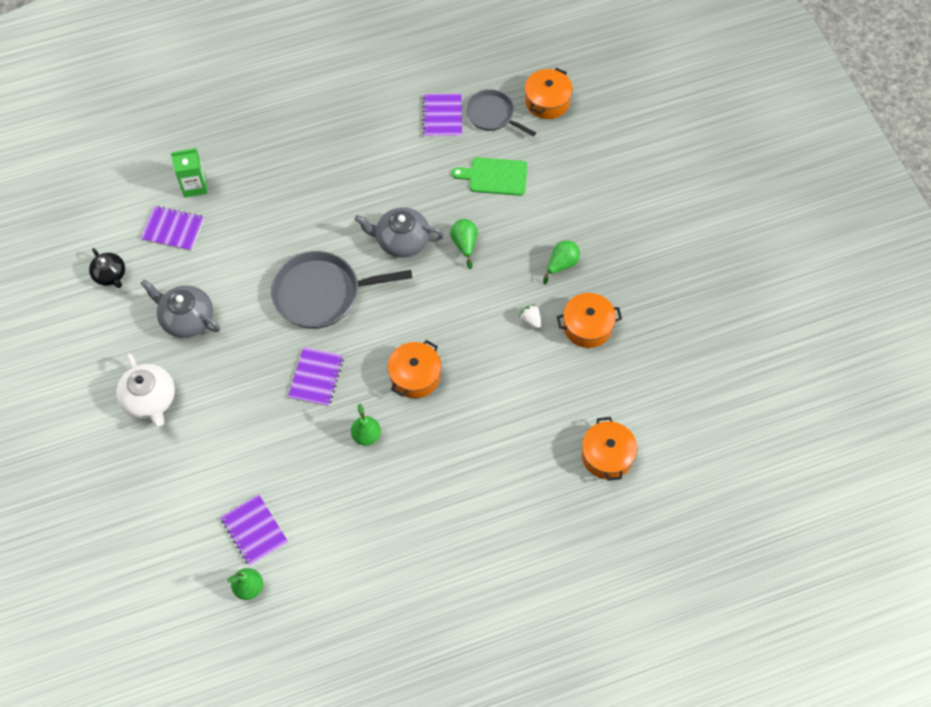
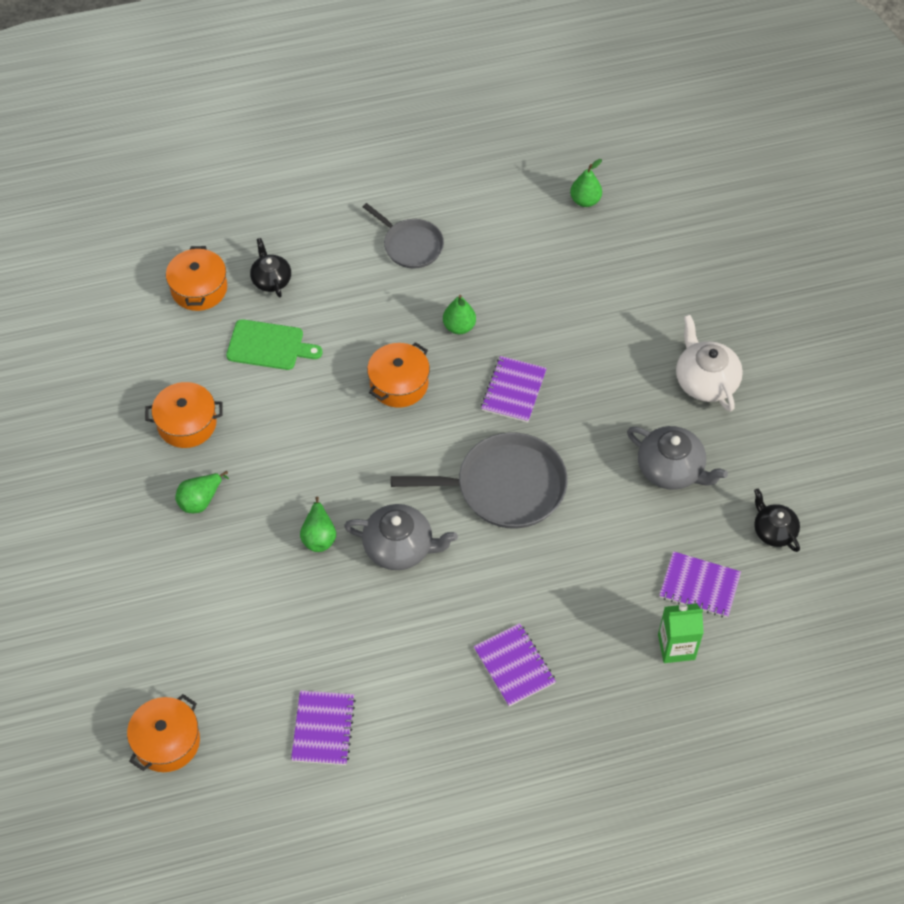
camera: 175 degrees left, 5 degrees down
(254, 531) = (581, 247): purple notebook -> purple notebook (514, 666)
(492, 115) = (251, 725): grey pan -> grey pan (410, 245)
(495, 177) = (263, 628): green cutting board -> green cutting board (269, 345)
(530, 320) = (253, 435): white strawberry -> none
(543, 471) = (271, 280): none -> black teapot

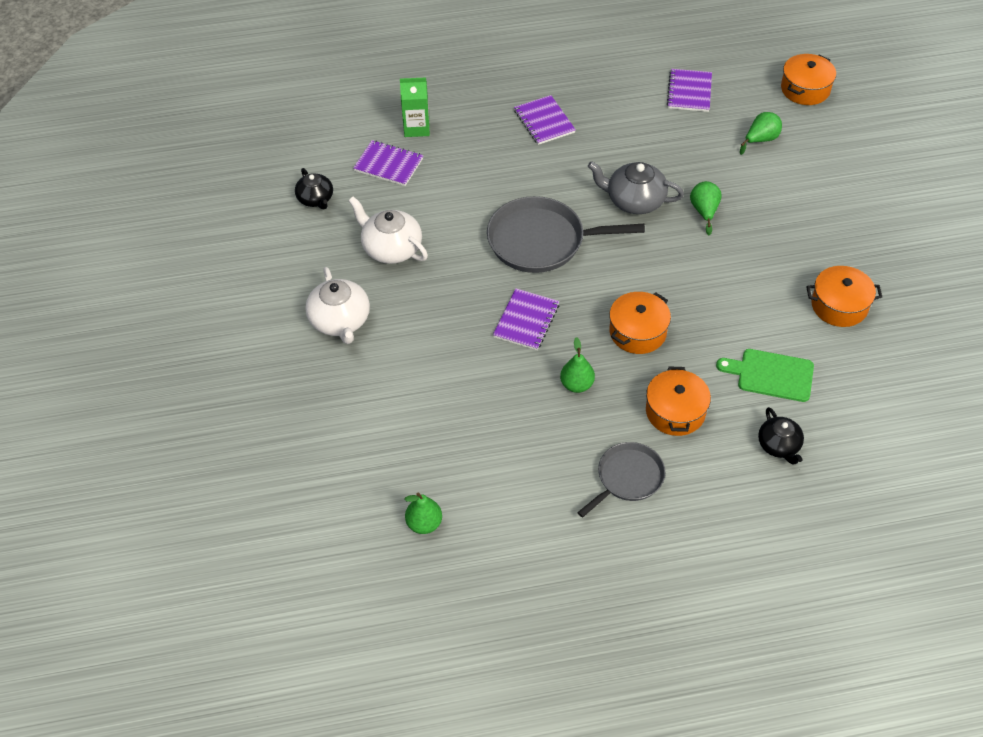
camera: 175 degrees left, 5 degrees down
(199, 289) = (856, 439): orange pot -> orange pot (675, 411)
(200, 500) = (812, 242): green pear -> green pear (760, 140)
(410, 245) = (627, 478): grey pan -> grey pan turned 90 degrees clockwise
(671, 469) = (391, 248): grey teapot -> white teapot

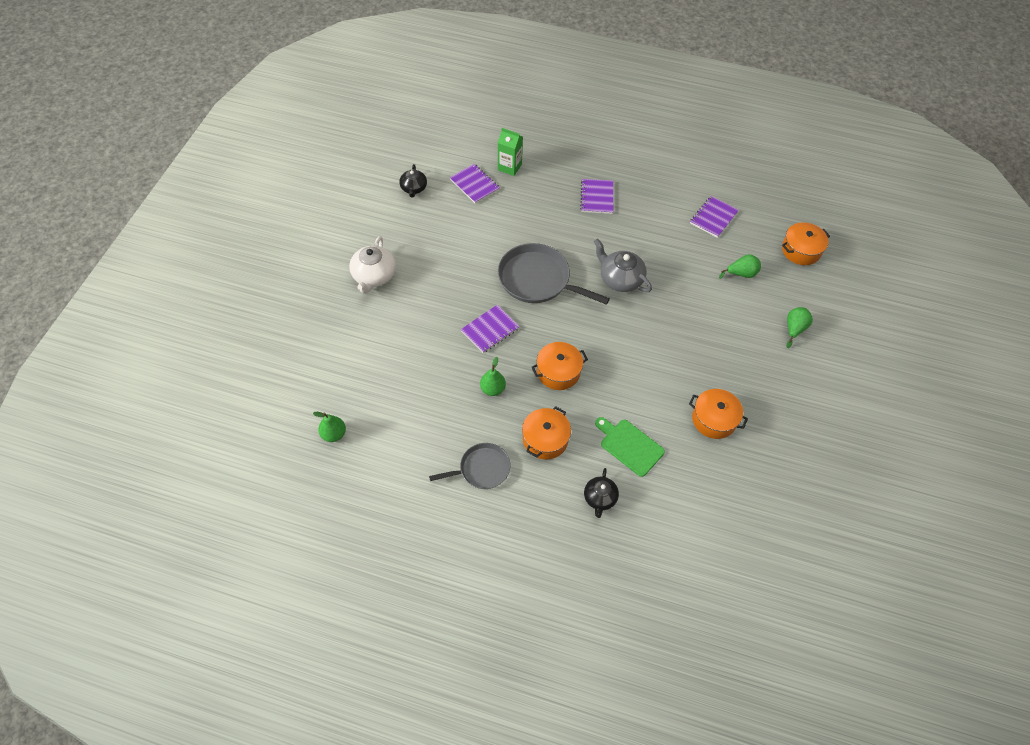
camera: 25 degrees right, 5 degrees up
(391, 248) = (438, 242): white teapot -> none
(704, 211) = (664, 308): green pear -> green pear (794, 329)

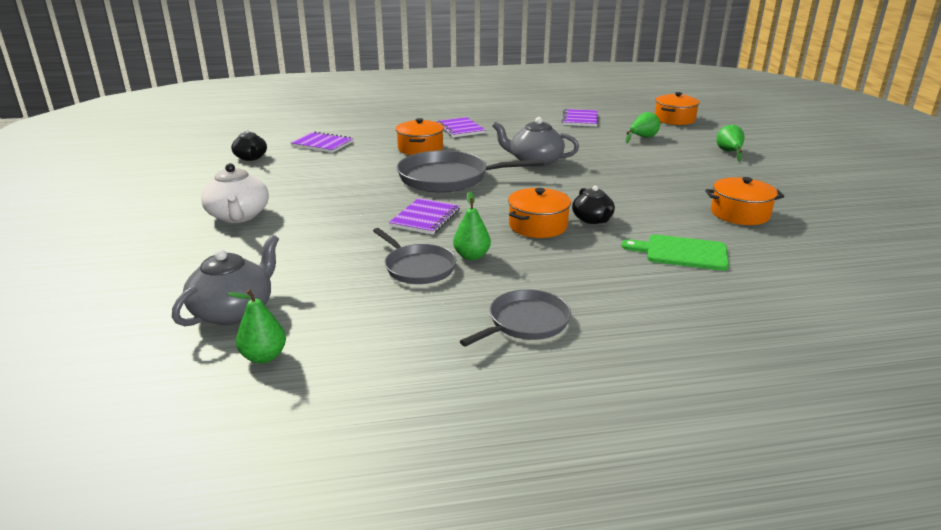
camera: 25 degrees left, 30 degrees down
(334, 385) = (234, 311): none -> grey teapot
(453, 387) = (417, 267): none -> grey pan
(509, 167) = (353, 130): green carton -> none
(545, 439) = (580, 275): orange pot -> orange pot (420, 148)
(600, 498) = (703, 300): black teapot -> black teapot (592, 219)

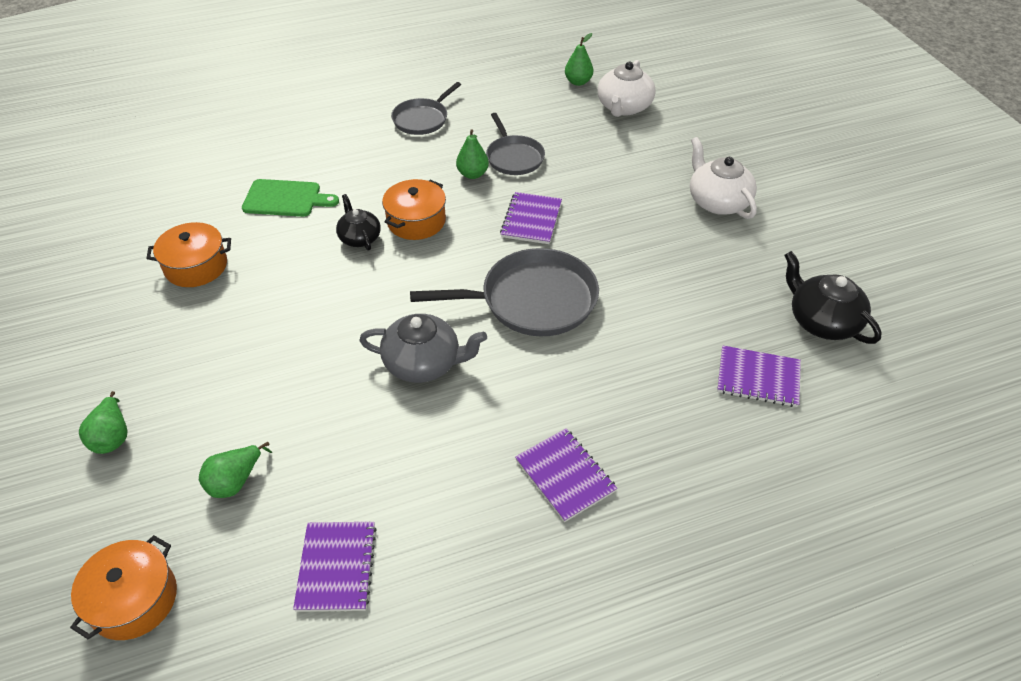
camera: 170 degrees right, 20 degrees up
(234, 311) = (624, 107): grey teapot -> white teapot
(251, 157) = (822, 321): black teapot -> black teapot, size x1.54
(417, 267) = (514, 157): grey pan -> grey pan turned 150 degrees counterclockwise
(420, 148) = (602, 382): orange pot -> none

